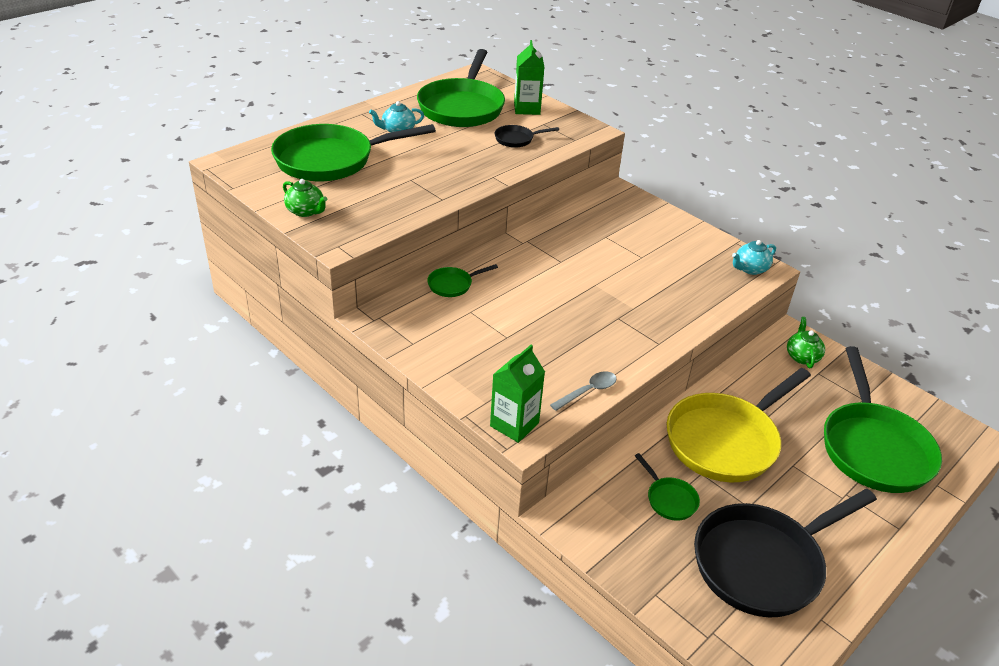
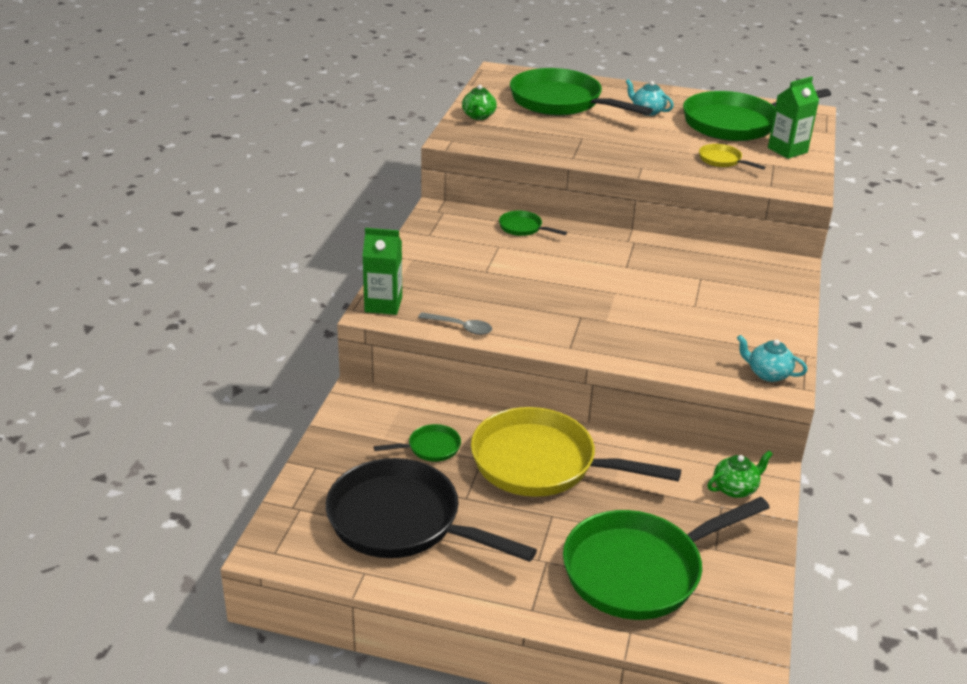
camera: 60 degrees right, 5 degrees down
(516, 139) = (722, 160): black pan -> yellow pan
(669, 499) = (430, 448): green pan -> green pan turned 135 degrees counterclockwise

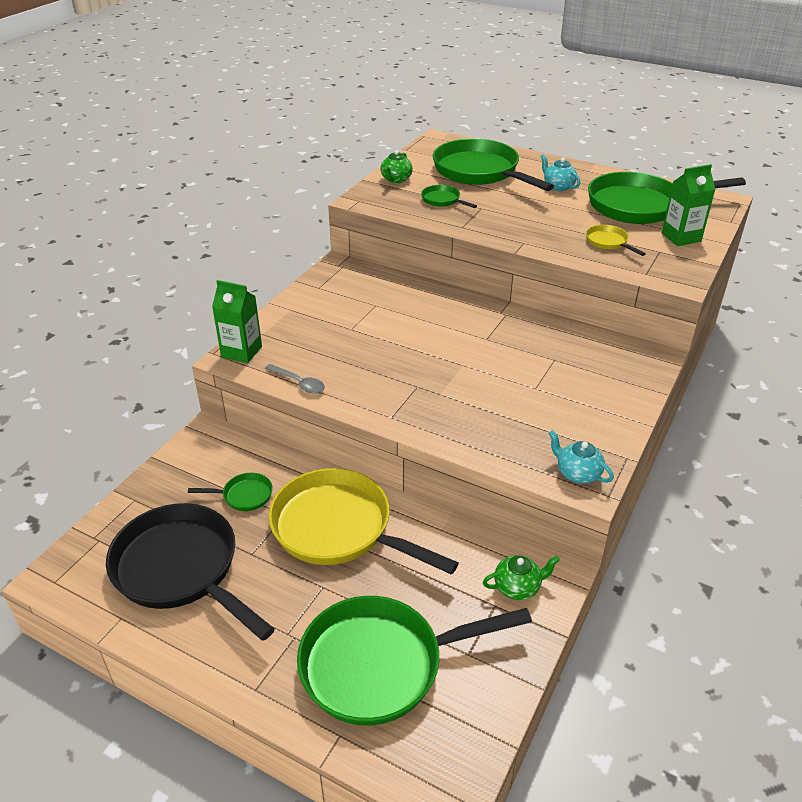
camera: 15 degrees right, 5 degrees up
(523, 228) = (407, 289): green pan -> green pan (442, 200)

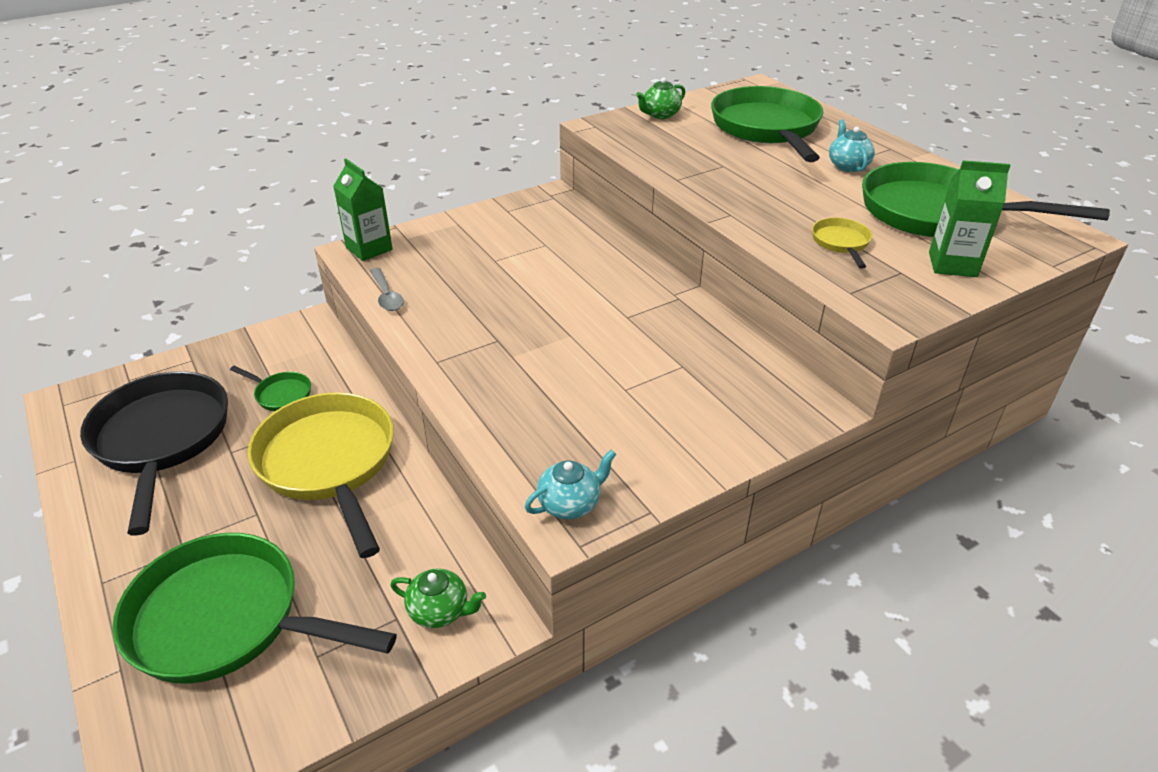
camera: 30 degrees right, 0 degrees up
(442, 200) = (687, 147): green pan -> none
(577, 473) = (570, 504): turquoise teapot -> turquoise teapot turned 75 degrees clockwise

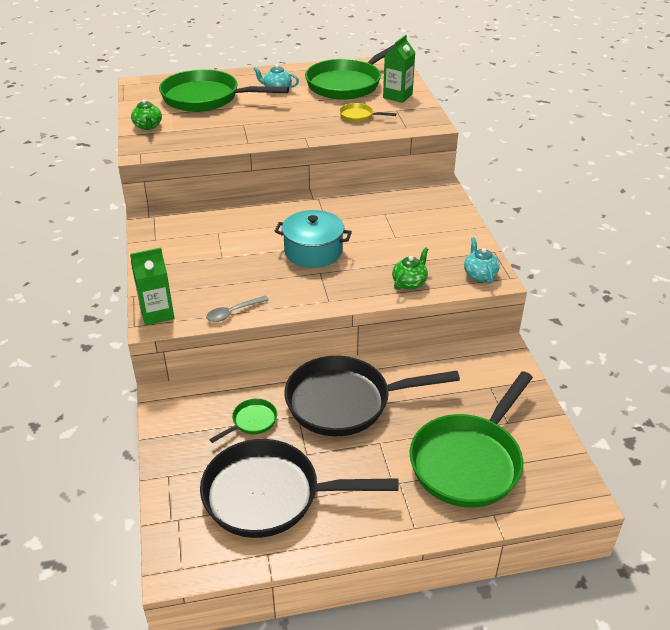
camera: 70 degrees left, 0 degrees up
(329, 463) = (345, 402): yellow pan -> black pan
(386, 295) = (233, 312): grey spoon -> grey spoon turned 150 degrees clockwise
(440, 611) = (490, 369): green teapot -> green teapot (409, 283)
(544, 323) = (313, 251): none -> turquoise pot

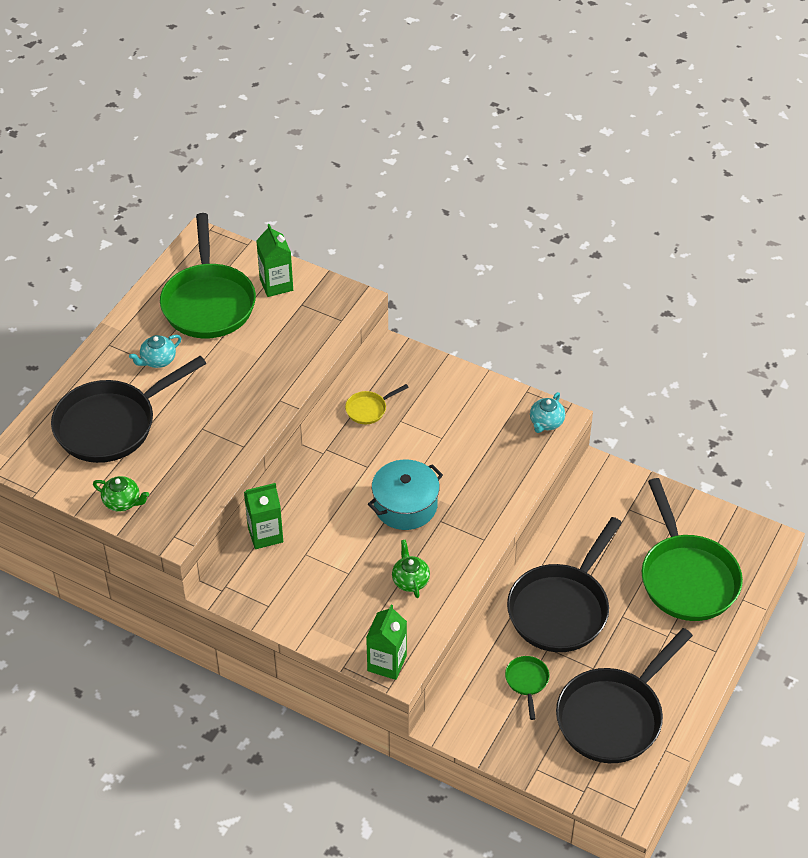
camera: 50 degrees left, 10 degrees up
(206, 98) = (111, 424): green pan -> black pan
(215, 210) = (265, 534): none -> green carton
(233, 312) = (437, 611): grey spoon -> none
(359, 116) = (283, 337): yellow pan -> yellow pan (368, 409)
(409, 283) = (512, 473): green teapot -> green teapot (410, 580)
(480, 275) = (546, 423): turquoise teapot -> turquoise teapot turned 90 degrees counterclockwise

